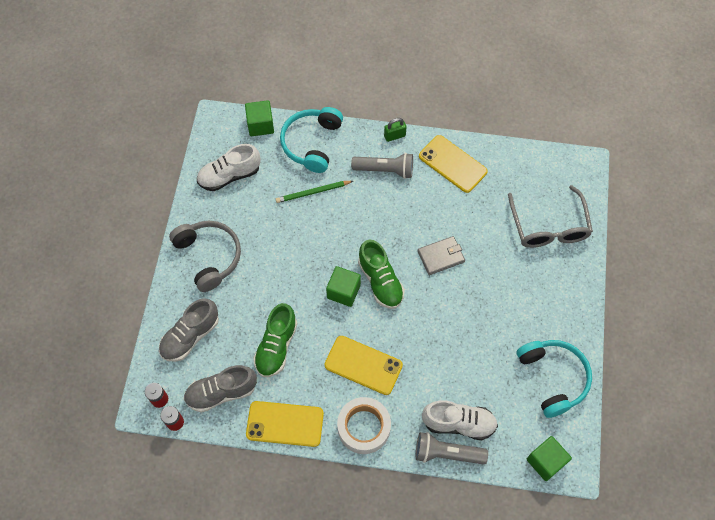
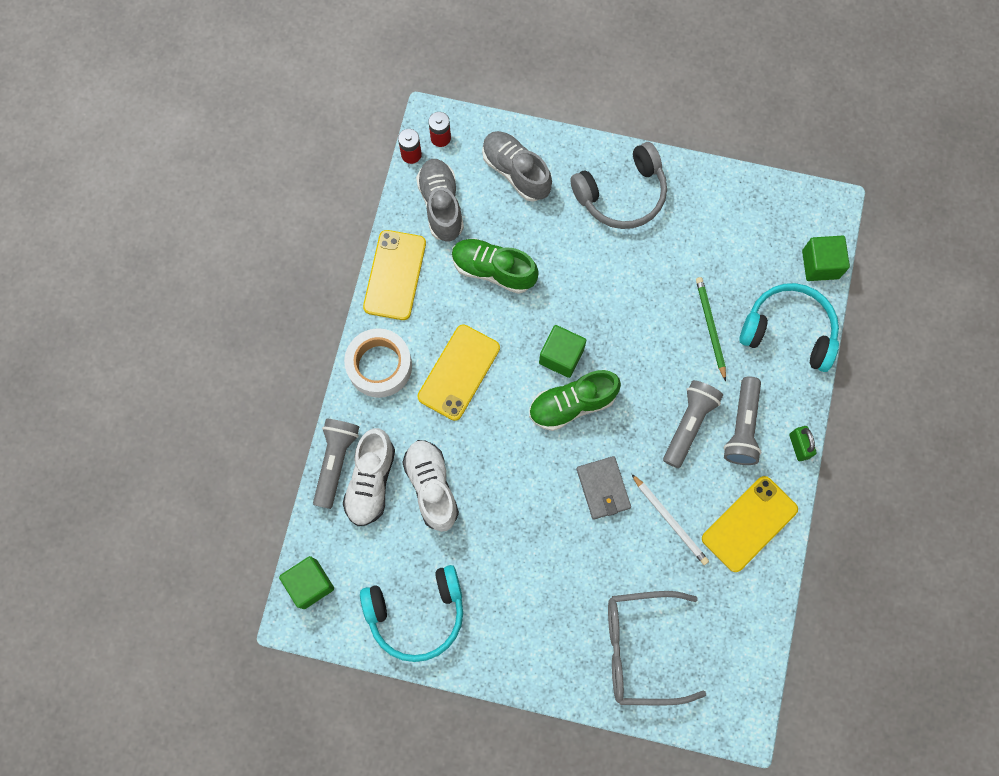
camera: 95 degrees right, 10 degrees up
(229, 176) = (740, 222): white shoe -> white shoe (431, 487)
(387, 203) = (688, 424): none -> grey flashlight
(457, 212) = (670, 520): none -> white pencil

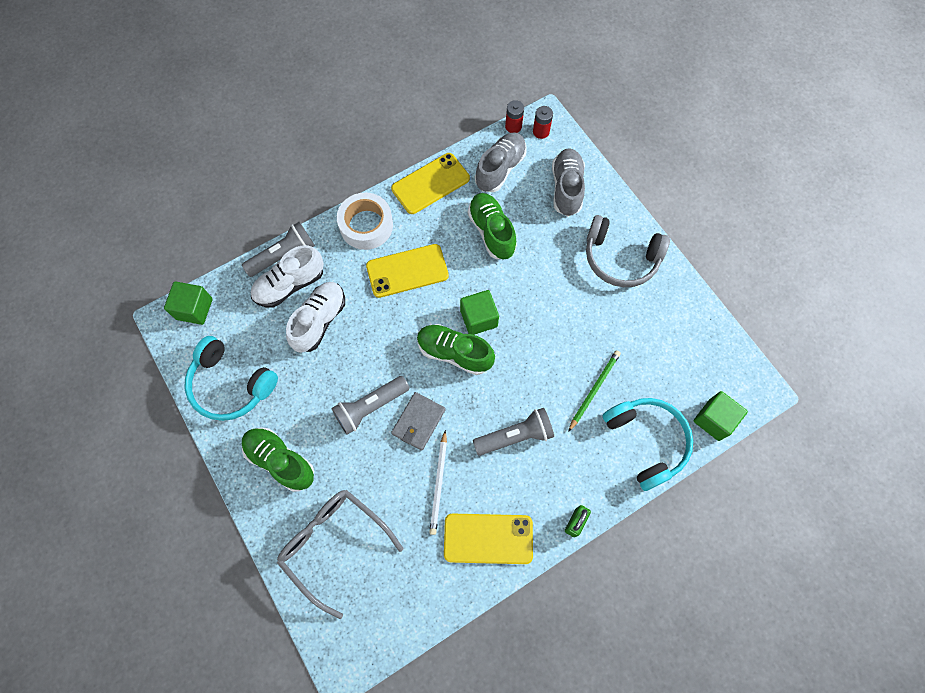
camera: 45 degrees right, 5 degrees down
(527, 630) = (280, 461): none -> green shoe
(742, 427) = (549, 472): grey flashlight -> grey flashlight (370, 407)

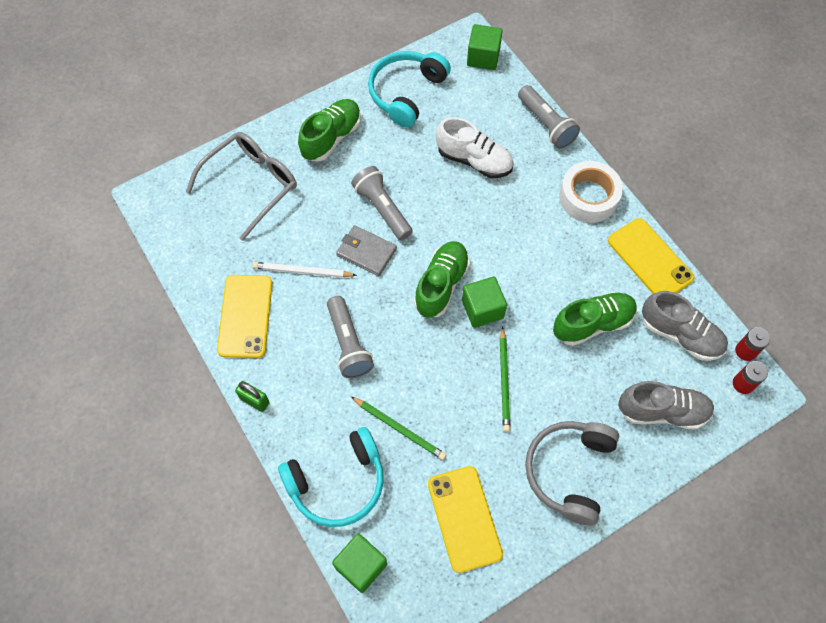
camera: 90 degrees right, 5 degrees down
(290, 285) = (513, 132): white shoe -> none
(407, 271) = (536, 238): yellow phone -> yellow phone (464, 518)
(546, 303) = (504, 381): none -> green pencil

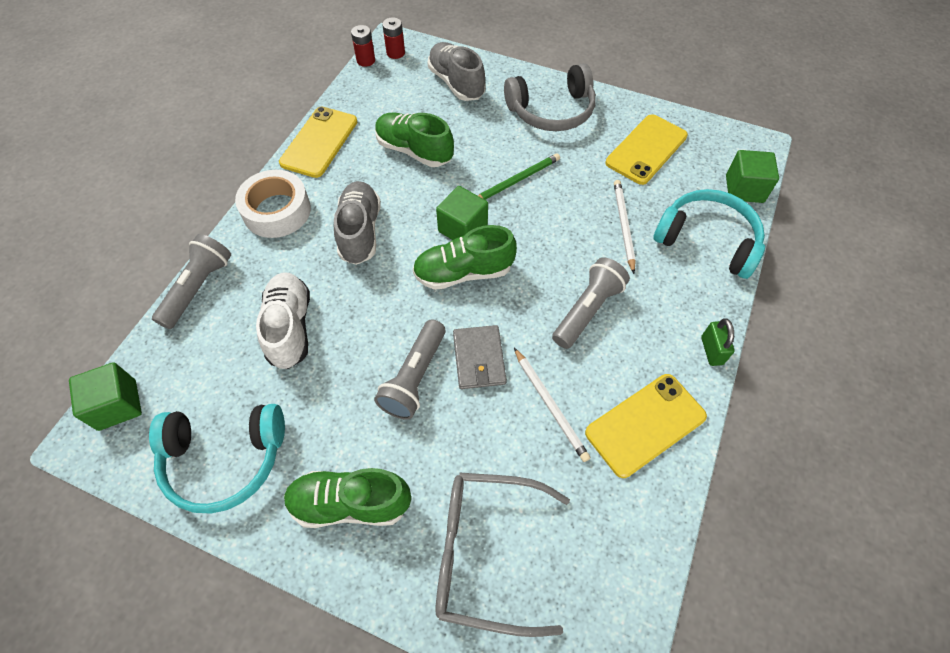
camera: 125 degrees left, 5 degrees down
(399, 428) = (623, 226): green pencil -> white pencil
(680, 334) = (380, 98): grey shoe -> grey shoe (360, 231)

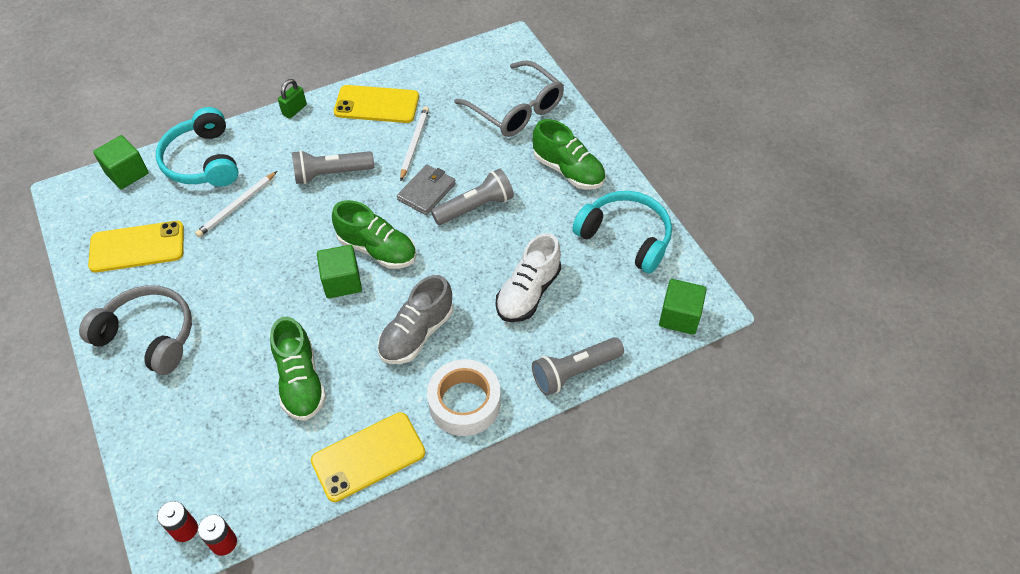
camera: 140 degrees left, 5 degrees down
(456, 83) = (181, 434): grey shoe -> none
(516, 180) = (259, 292): green pencil -> none

